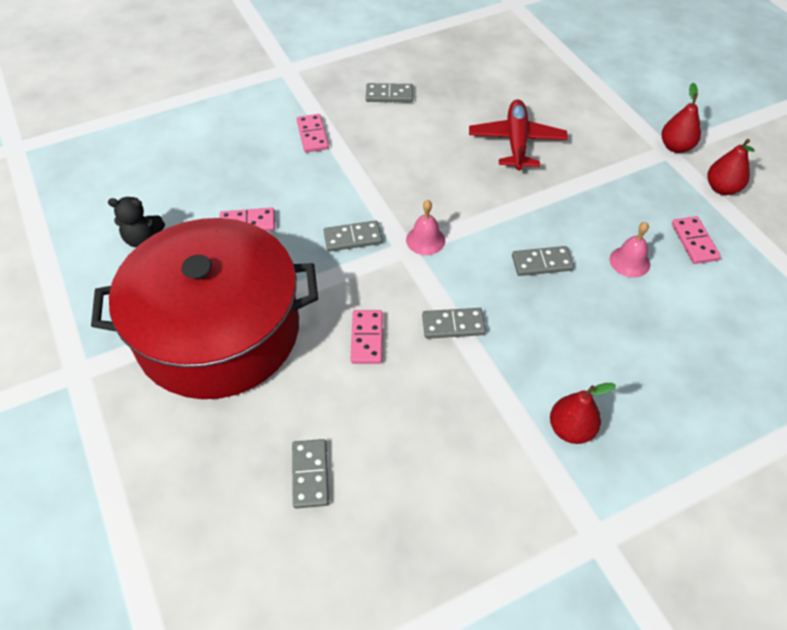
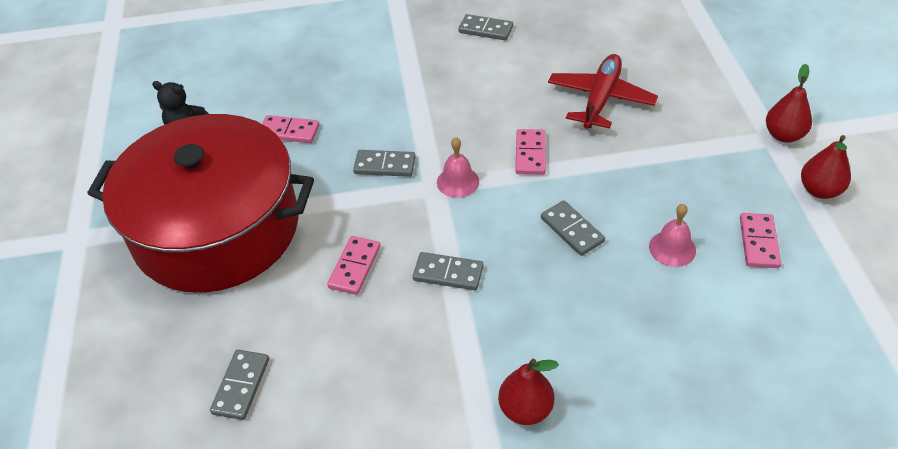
camera: 20 degrees right, 5 degrees down
(312, 135) = (390, 57): pink domino -> pink domino (530, 154)
(542, 263) = (572, 230): grey domino -> grey domino turned 45 degrees clockwise

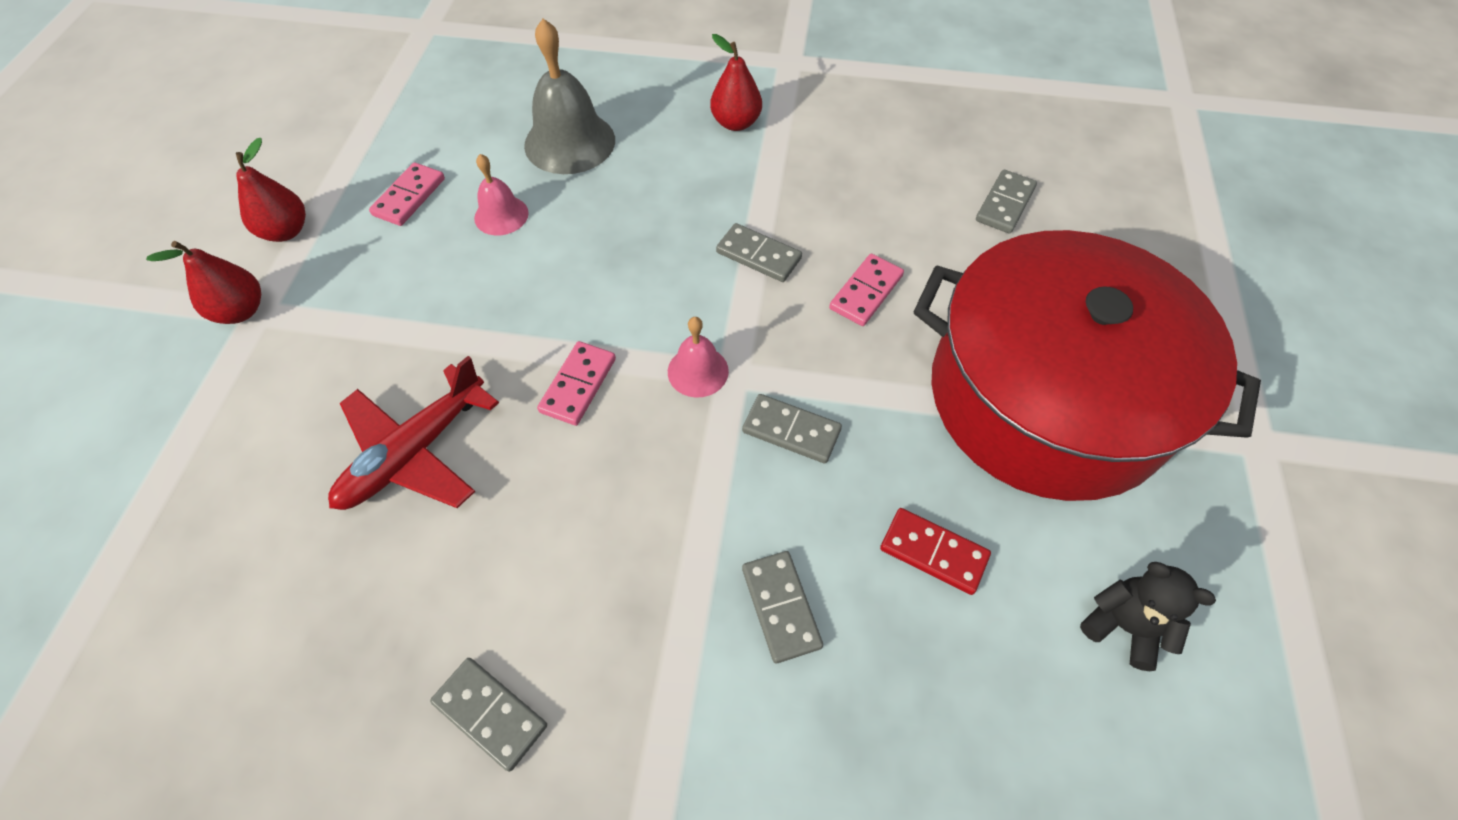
camera: 165 degrees left, 10 degrees up
(289, 131) = (933, 552): pink domino -> red domino
(572, 230) = (593, 265): grey domino -> grey domino (781, 607)
(671, 335) = (569, 142): none -> grey bell

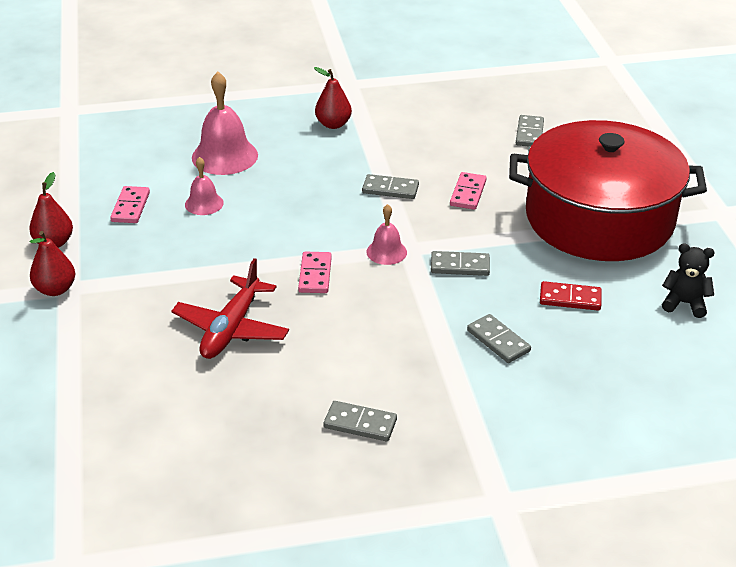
camera: 20 degrees left, 20 degrees down
(569, 142) = (225, 156): grey bell -> pink bell

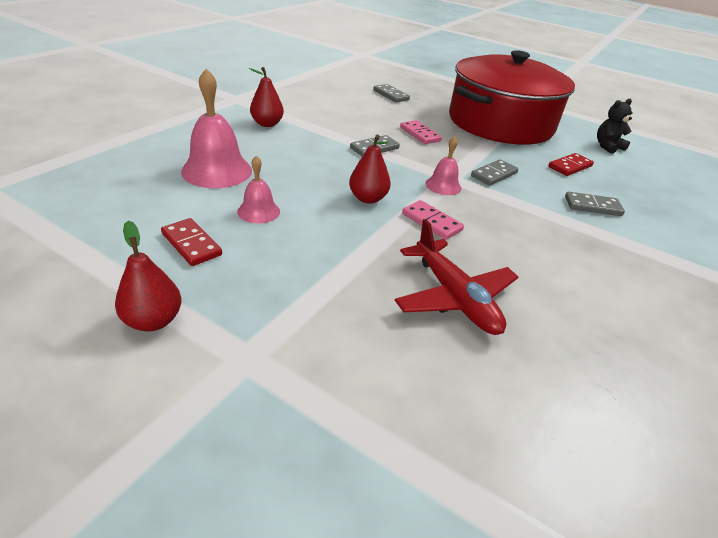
camera: 50 degrees left, 0 degrees up
(55, 289) = (234, 370): red pear -> red pear (368, 198)
(130, 207) = (191, 244): pink domino -> red domino
(360, 424) = (653, 309): grey domino -> none

